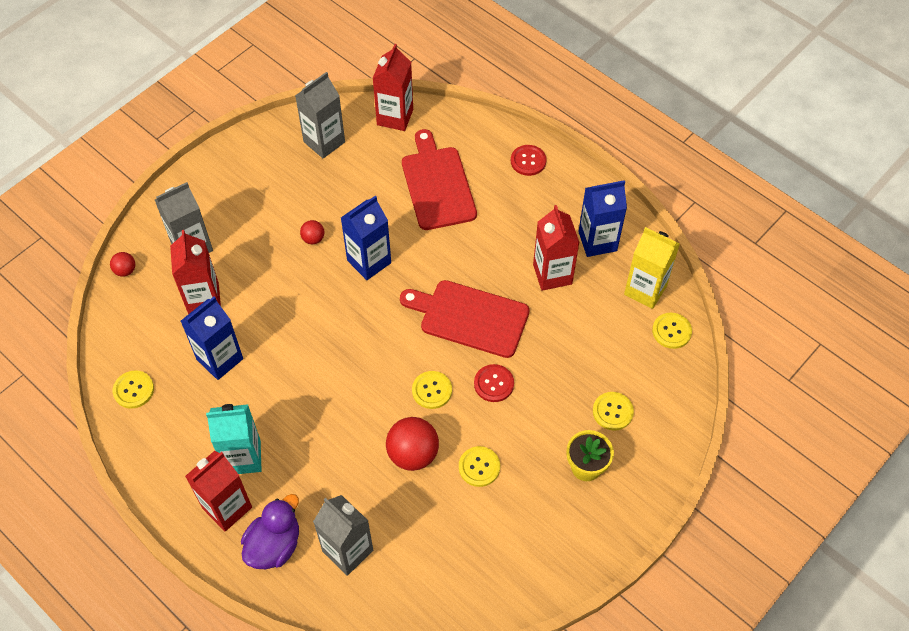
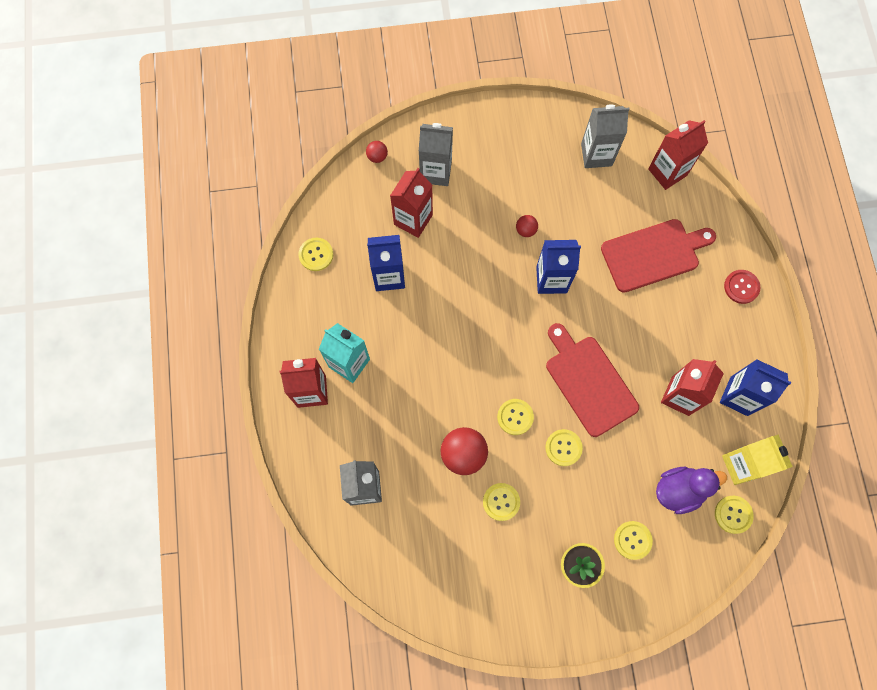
camera: 40 degrees right, 15 degrees up
(274, 545) = (321, 443): purple duck -> purple duck (679, 490)
(437, 185) = (653, 254): red cutting board -> red cutting board turned 45 degrees clockwise
(494, 384) = (563, 448): red button -> yellow button

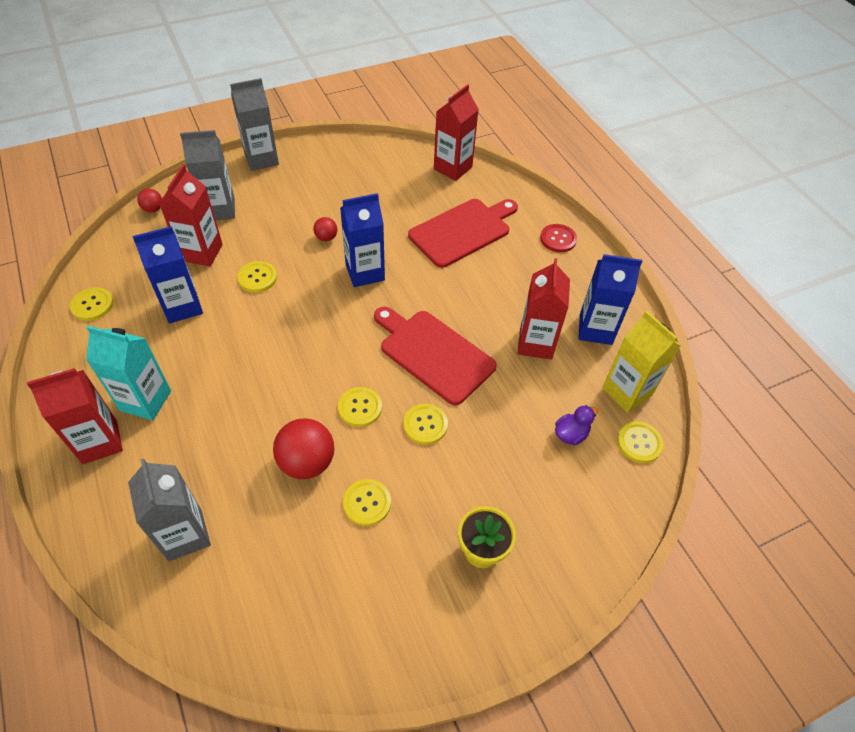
camera: 20 degrees left, 20 degrees down
(596, 154) = (380, 168): grey carton -> grey carton (261, 159)
(632, 540) = (538, 502): yellow button -> yellow button (257, 278)
(679, 490) = (571, 434): purple duck -> purple duck, size x0.59

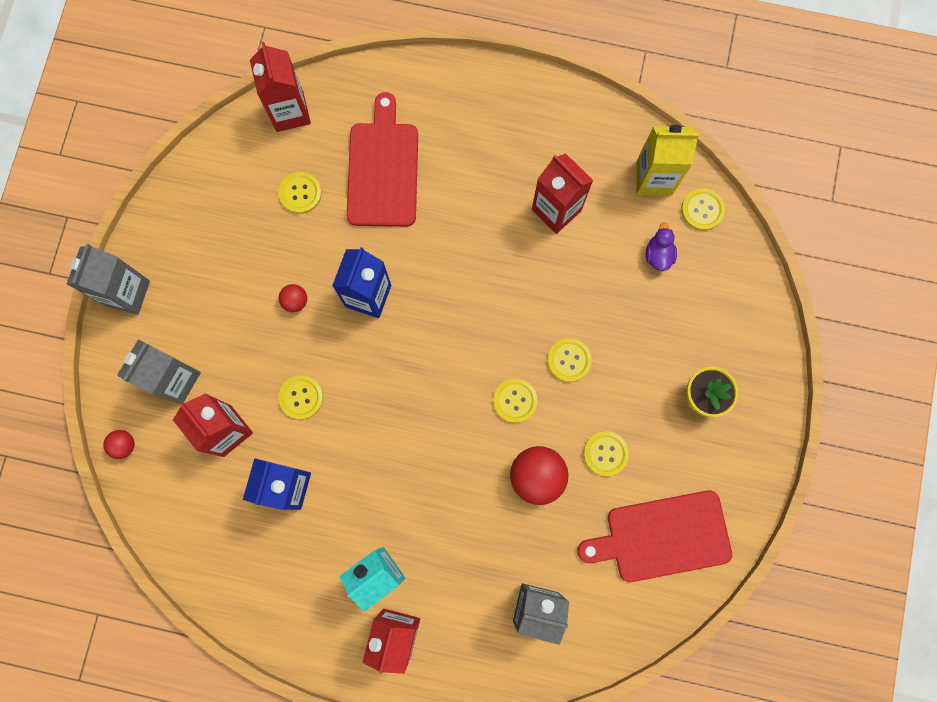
camera: 50 degrees left, 25 degrees up
(92, 305) = (224, 568): yellow button -> yellow button (300, 193)
(434, 354) = (505, 302): red cutting board -> red cutting board (662, 536)
(558, 239) = (458, 92): red button -> none
(595, 329) = (578, 148): blue carton -> none

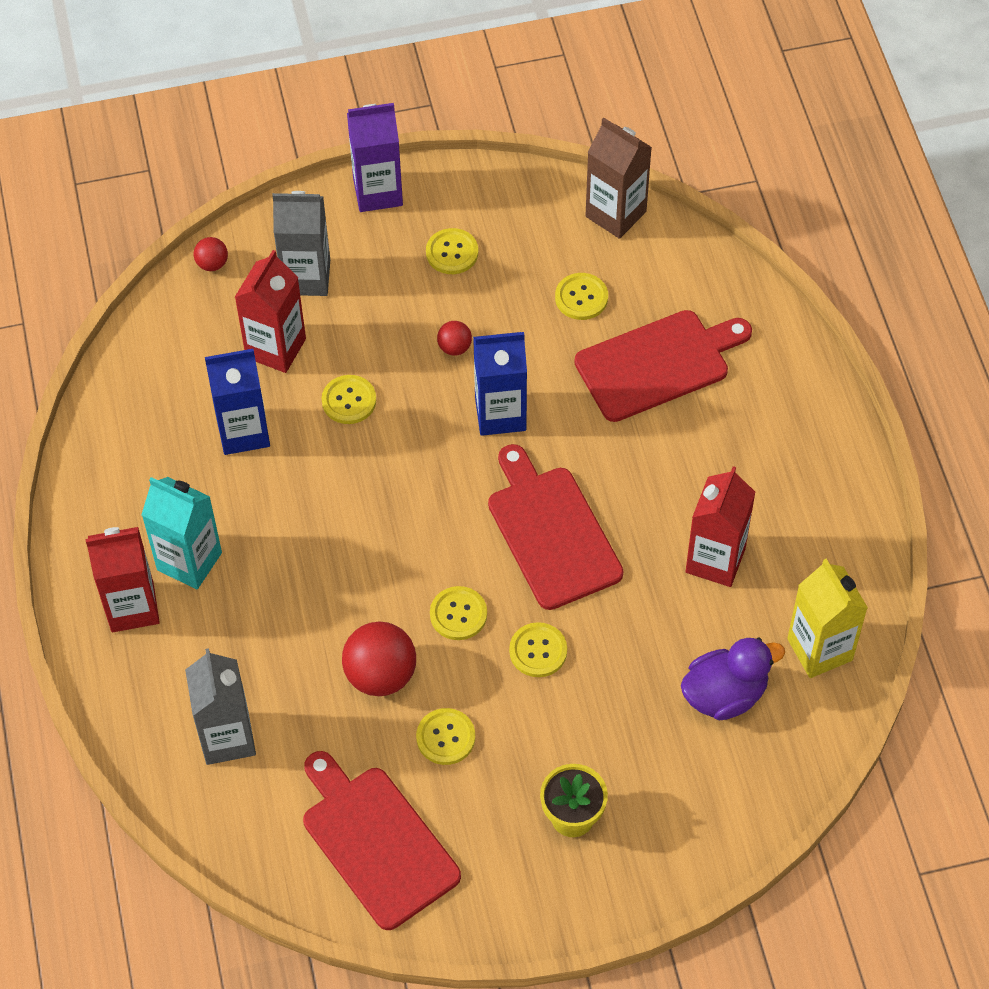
camera: 65 degrees right, 20 degrees down
(127, 293) = (378, 192): grey carton -> purple carton
(242, 135) = (615, 214): none -> brown carton
(290, 112) = (670, 246): red carton -> none
(481, 307) = (551, 532): none -> red cutting board
(658, 254) = (725, 694): purple duck -> purple duck, size x1.69
(702, 210) = (812, 721): yellow button -> yellow button (452, 252)

